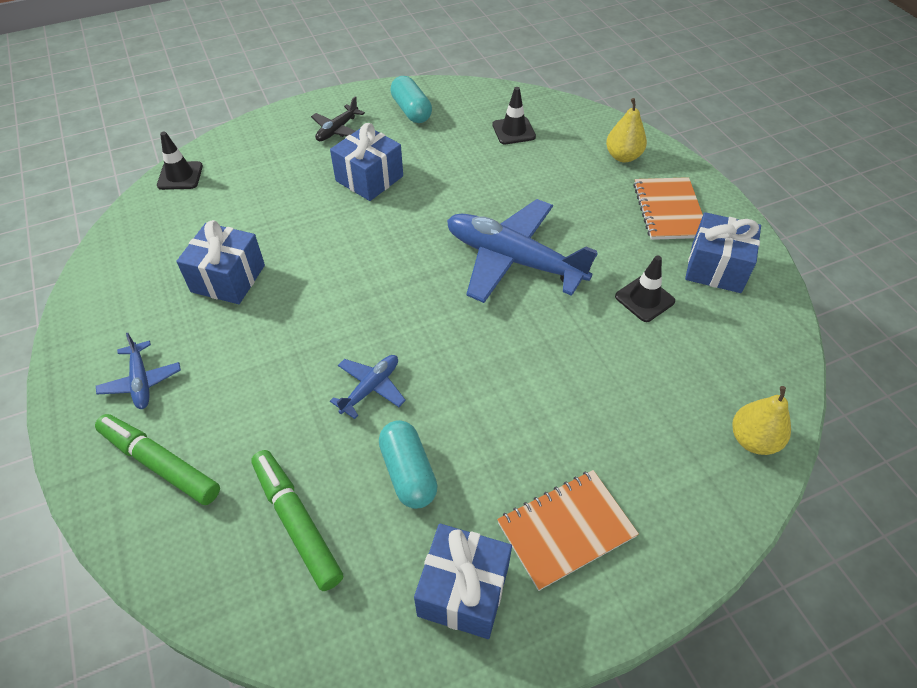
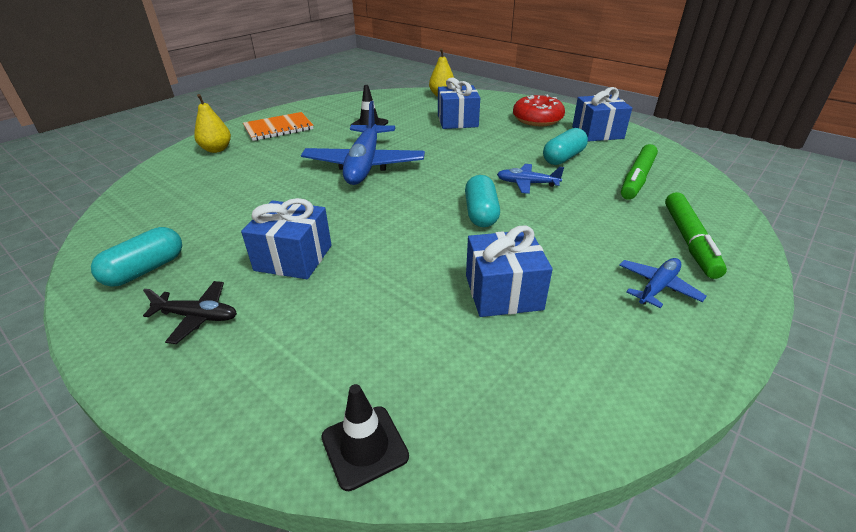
camera: 115 degrees left, 15 degrees down
(343, 316) = (481, 213): none -> turquoise capsule
(513, 131) = (184, 199): black traffic cone -> none
(566, 529) = (537, 119): orange notebook -> red donut
(716, 268) = (328, 112): blue gift -> blue gift (457, 121)

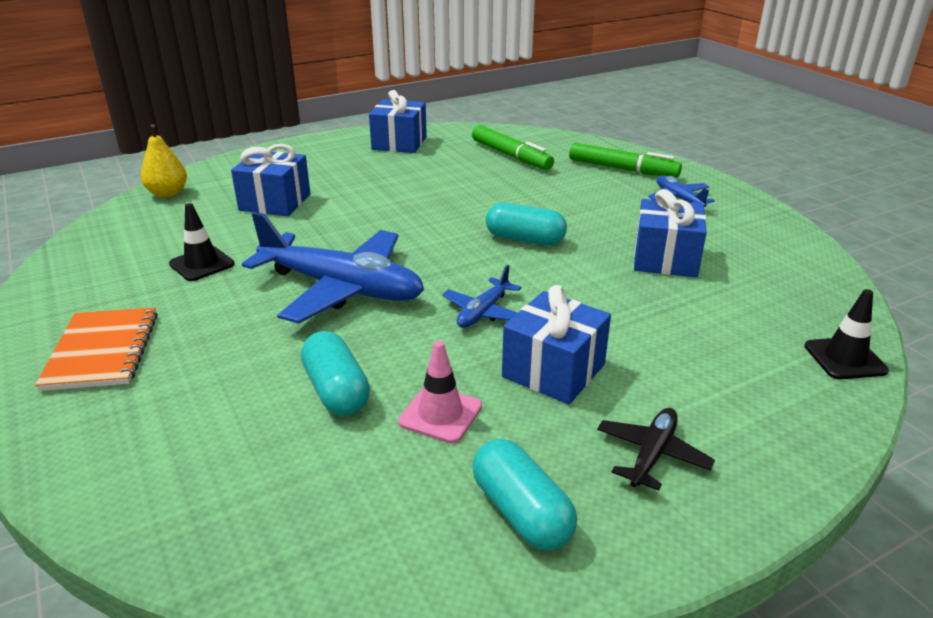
camera: 70 degrees left, 5 degrees down
(216, 149) = (116, 432): yellow pear -> none
(237, 225) = (440, 414): none -> pink traffic cone
(527, 184) = (481, 203): blue plane -> blue plane (483, 312)
(537, 119) = (331, 160): red donut -> none
(563, 158) = (440, 173): turquoise capsule -> turquoise capsule (336, 390)

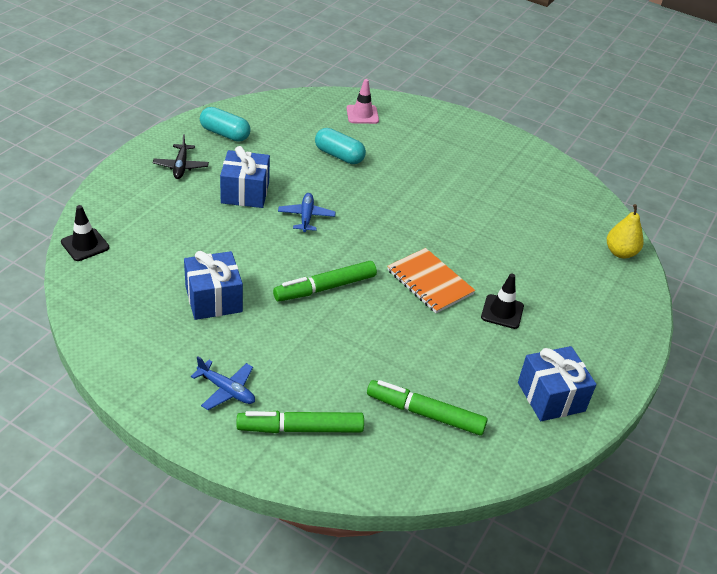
camera: 145 degrees right, 10 degrees up
(102, 351) = (465, 143): orange notebook -> orange notebook (429, 282)
(202, 264) = (499, 201): black traffic cone -> black traffic cone (502, 312)
(275, 202) = (537, 269): blue gift -> none
(342, 288) = (400, 209): blue plane -> none
(440, 414) = (283, 158): pink traffic cone -> pink traffic cone (362, 114)
(525, 239) = (325, 288): turquoise capsule -> green marker

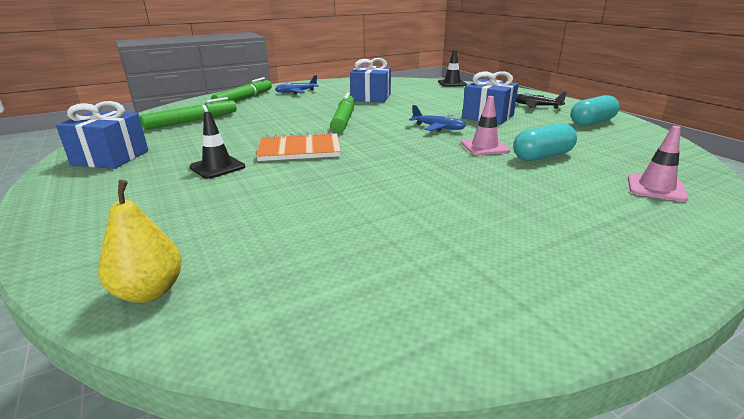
camera: 125 degrees right, 15 degrees down
(339, 183) = (484, 147): none -> pink traffic cone

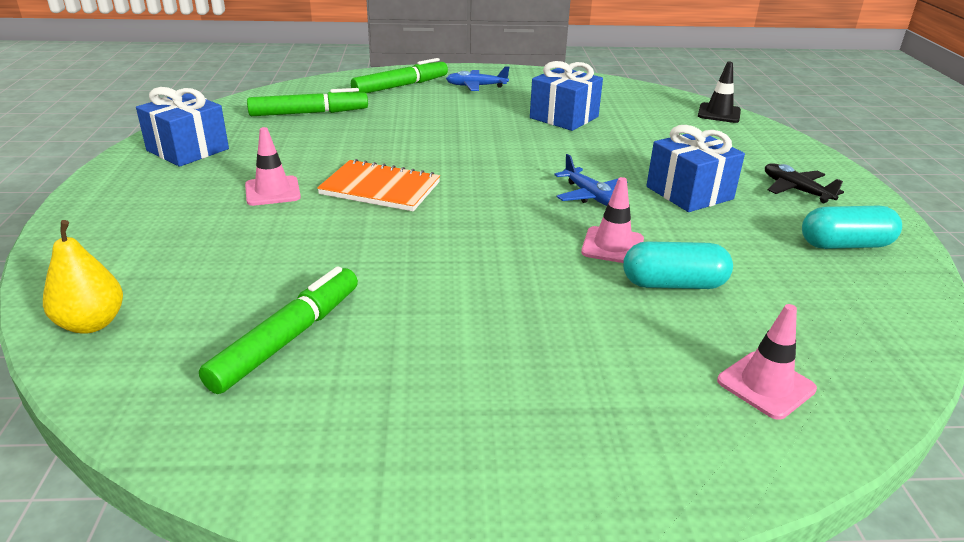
camera: 25 degrees right, 5 degrees up
(217, 167) = (272, 191): black traffic cone -> pink traffic cone
(344, 119) = (484, 151): green marker -> green marker (288, 338)

